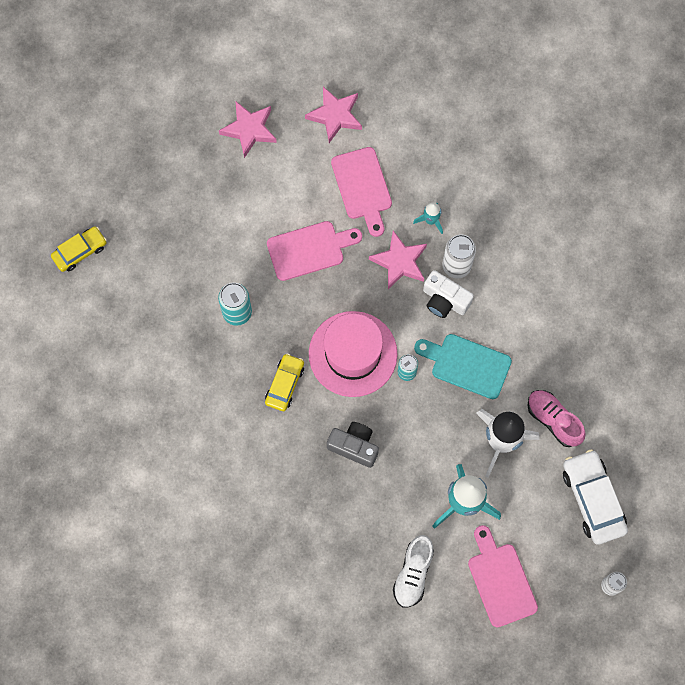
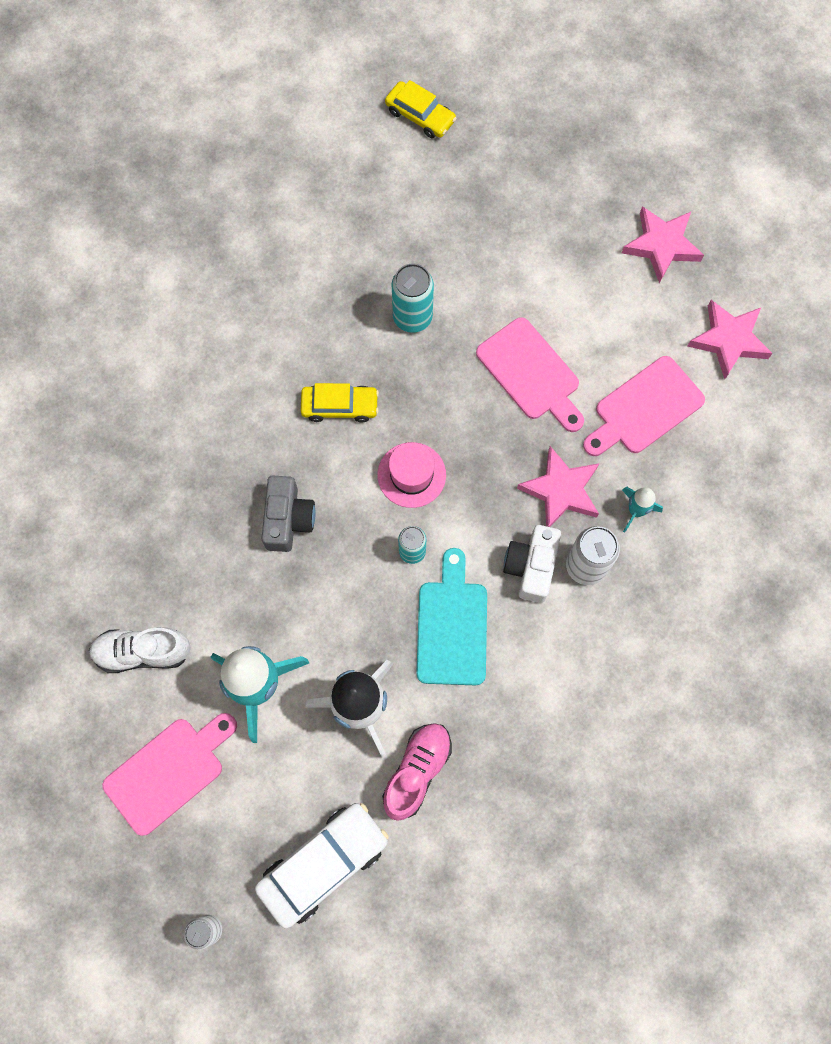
camera: 70 degrees right, 0 degrees up
(353, 354) = (411, 475): pink hat -> pink hat, size x0.56

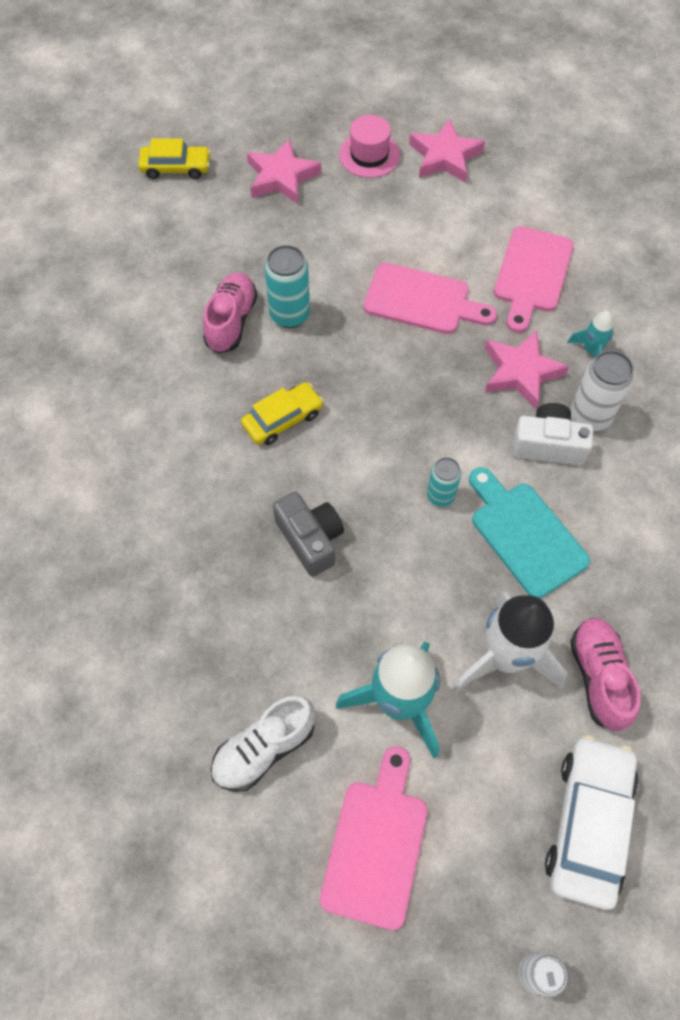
camera: 35 degrees left, 10 degrees down
(362, 293) = (231, 321): none -> pink shoe
(411, 475) = (389, 435): pink hat -> pink hat (369, 155)
(531, 567) = (548, 445): white camera -> white camera turned 120 degrees clockwise
(728, 340) = (551, 192): pink star -> pink star (281, 177)

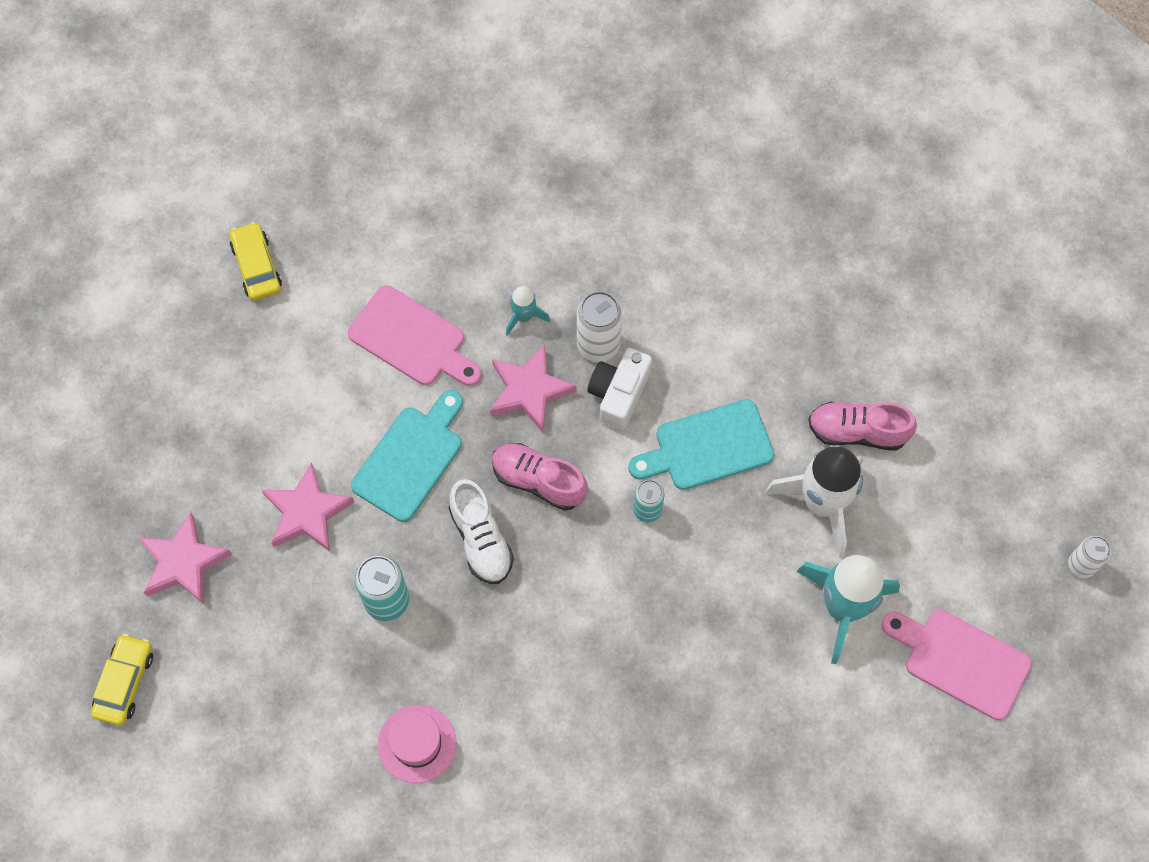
camera: 75 degrees left, 5 degrees up
(231, 321) = (375, 665): pink shoe -> pink shoe (538, 481)
(264, 749) = (858, 737): white shoe -> white shoe (481, 540)
(283, 419) = (517, 639): yellow car -> yellow car (257, 266)
(310, 539) = (662, 645): grey camera -> none
(369, 155) = (185, 456): pink hat -> pink hat (417, 744)
(422, 300) = (411, 459): pink cutting board -> turquoise cutting board
(445, 156) = (217, 375): pink star -> pink star (307, 512)
(588, 823) = (977, 484): white car -> none

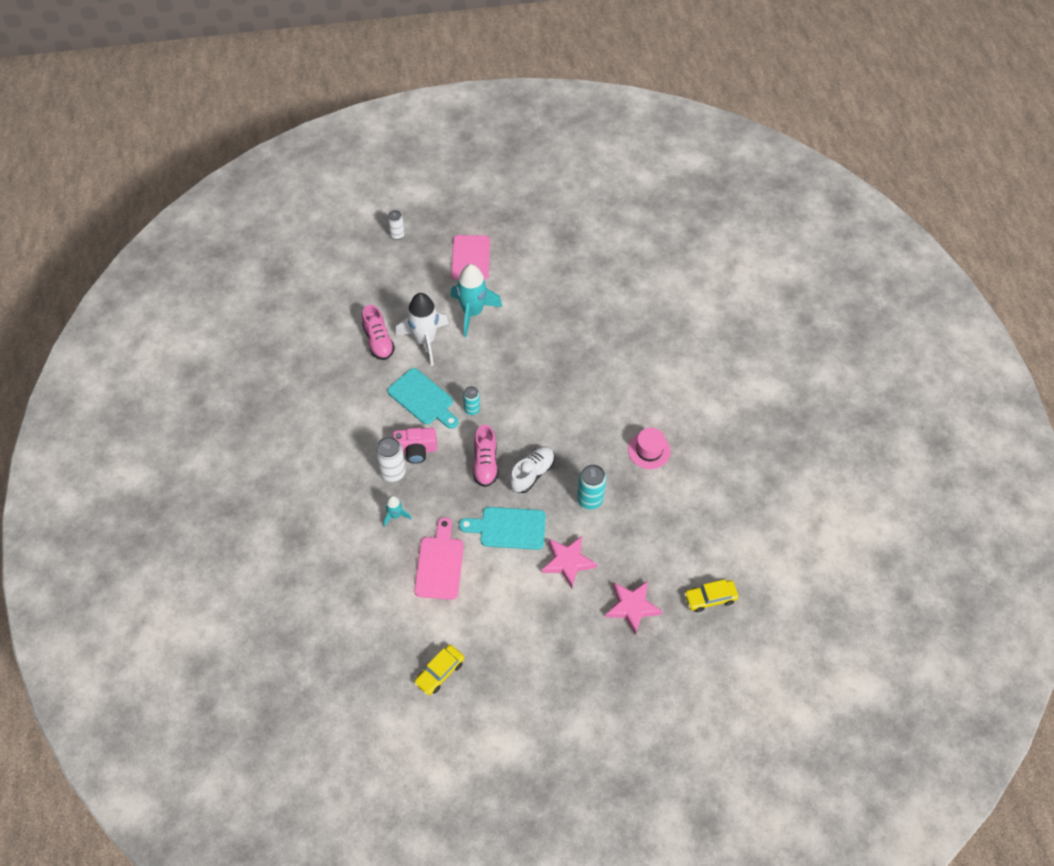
camera: 120 degrees left, 10 degrees down
(529, 391) = (438, 492): pink star -> none
(619, 394) = (416, 450): white camera -> pink camera

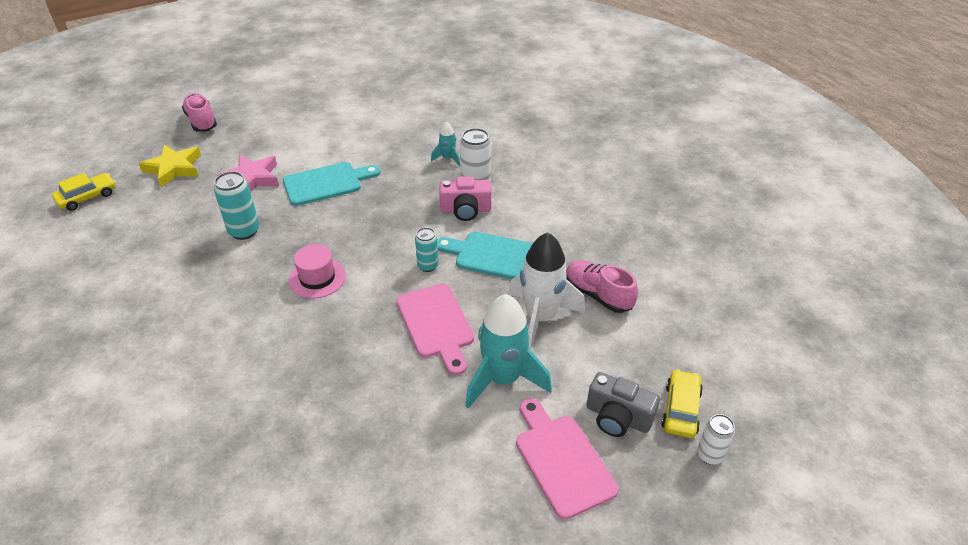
camera: 155 degrees right, 15 degrees down
(416, 450) = (465, 210): pink camera -> pink camera turned 150 degrees counterclockwise
(426, 269) = (618, 417): none -> grey camera
(439, 564) = (381, 142): pink cutting board -> pink cutting board (436, 324)
(439, 672) = (341, 89): yellow car -> yellow car (681, 409)
(485, 463) = (381, 223): pink shoe -> pink shoe (202, 121)
(532, 474) = (322, 232): white shoe -> none
(632, 607) = (174, 168): pink star -> yellow star
(649, 450) = (179, 300): pink hat -> pink hat (317, 278)

